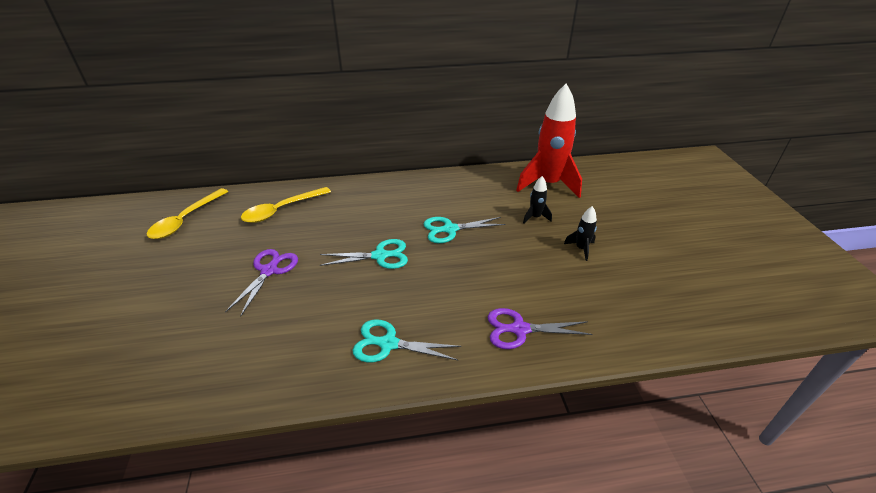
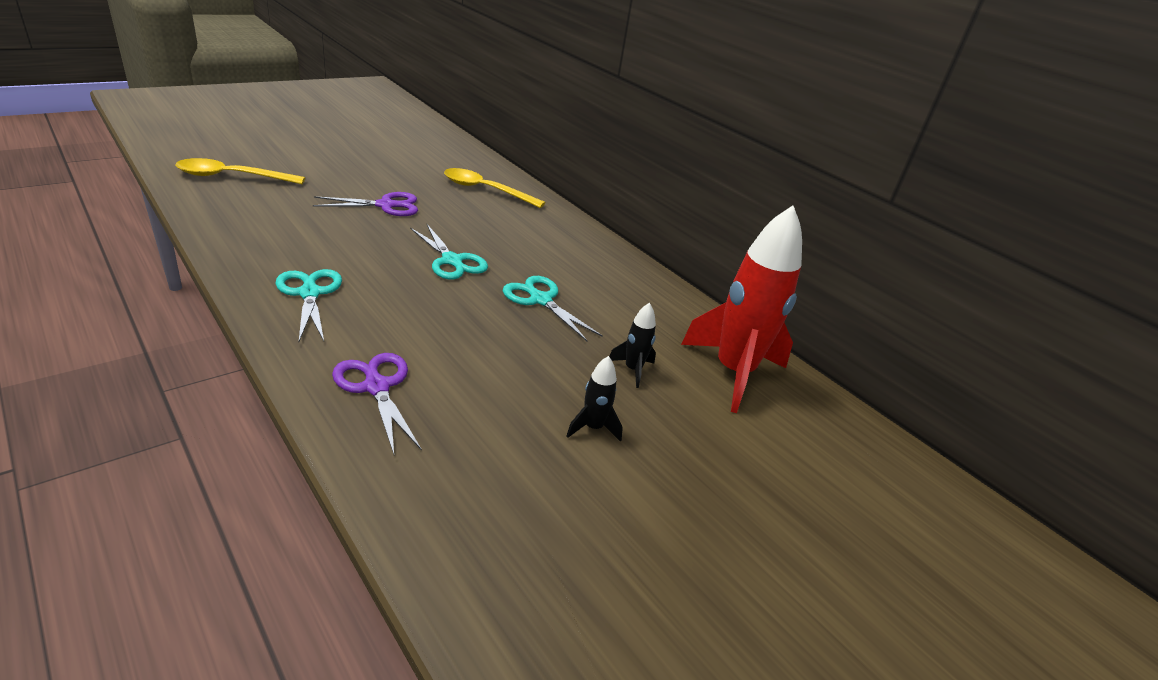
camera: 55 degrees right, 5 degrees down
(185, 220) = (431, 151): yellow spoon -> yellow spoon (231, 177)

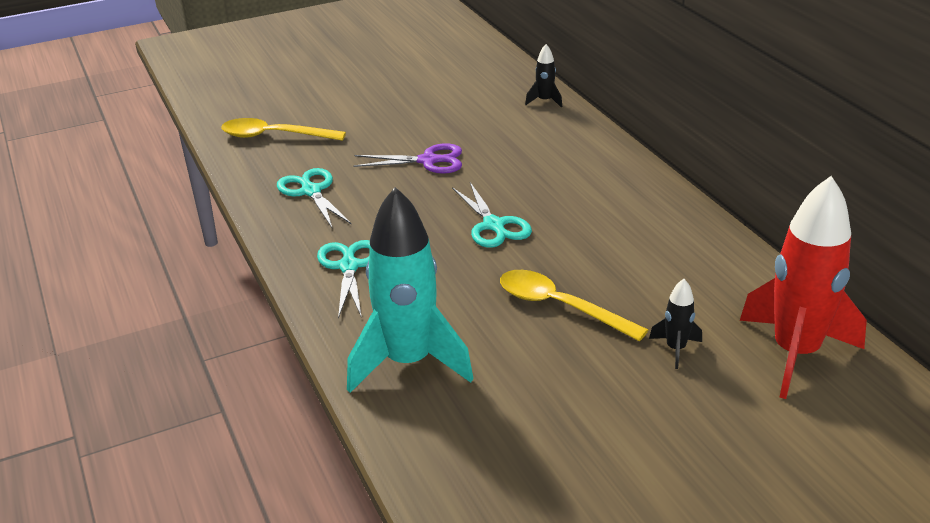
camera: 20 degrees right, 0 degrees up
(376, 386) = (408, 362): purple scissors -> turquoise rocket
(485, 190) = (540, 133): yellow spoon -> yellow spoon (559, 306)
(540, 300) = (585, 269): turquoise scissors -> turquoise scissors (311, 191)
(593, 428) = (619, 409): black rocket -> black rocket (545, 101)

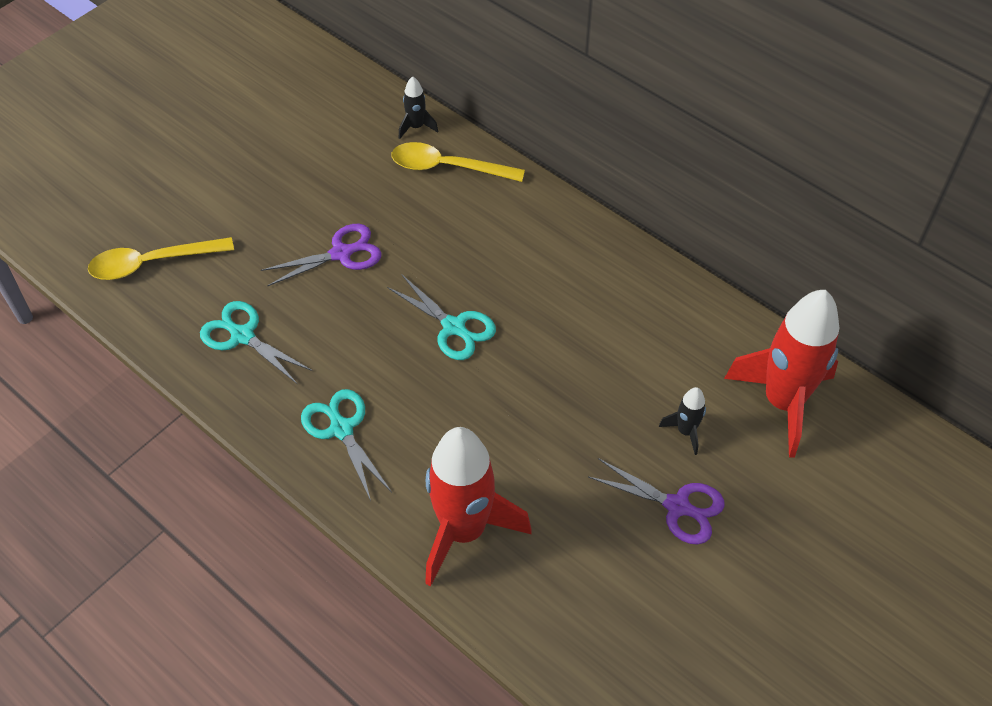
camera: 25 degrees left, 20 degrees up
(408, 362) = (464, 531): turquoise rocket -> red rocket
(559, 306) = (564, 414): yellow spoon -> yellow spoon (447, 167)
(633, 403) = (678, 506): none -> purple scissors

